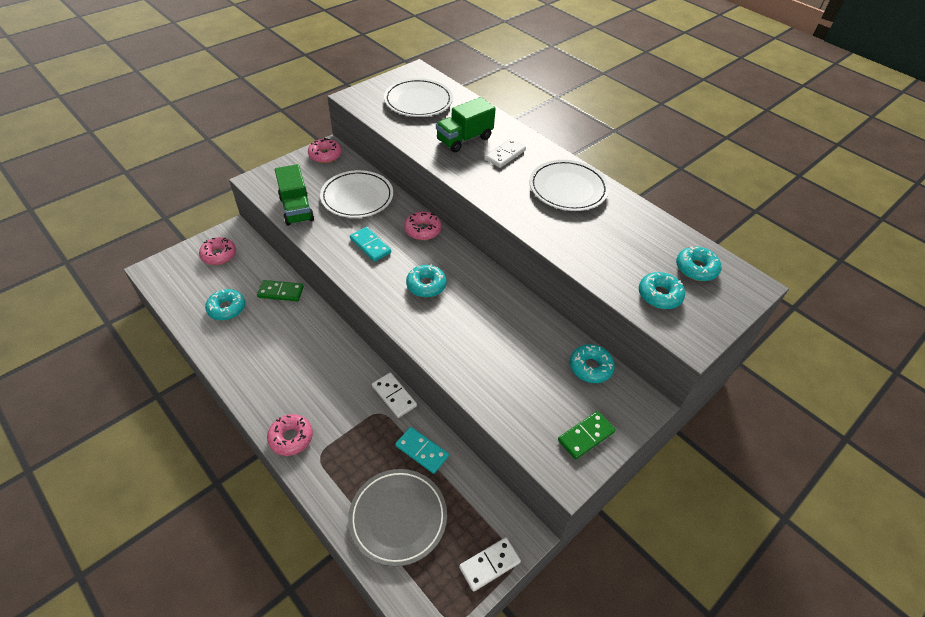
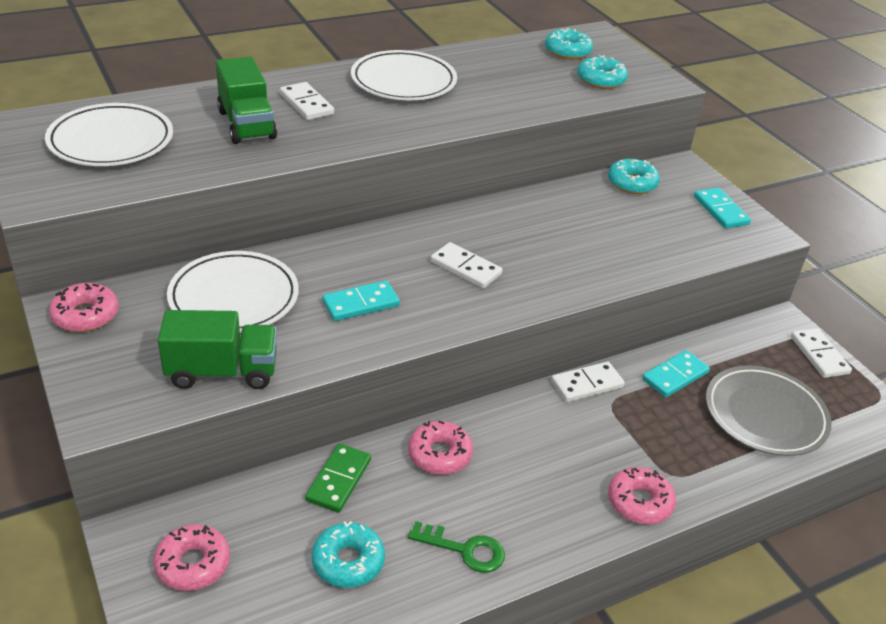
camera: 75 degrees left, 10 degrees down
(240, 354) = (465, 550): none -> green key
(422, 230) = (350, 248): pink donut -> pink donut (439, 454)
(426, 285) = (465, 268): turquoise donut -> white domino
(586, 436) = (720, 211): green domino -> turquoise domino

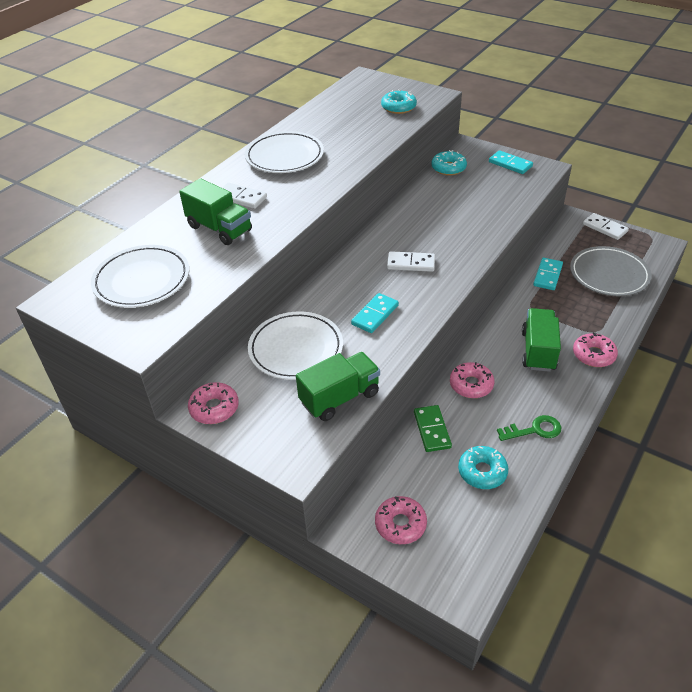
camera: 25 degrees left, 5 degrees up
(567, 51) = (359, 96): turquoise donut -> none
(568, 459) = (538, 351): none -> green truck
(587, 384) = (508, 303): white domino -> none

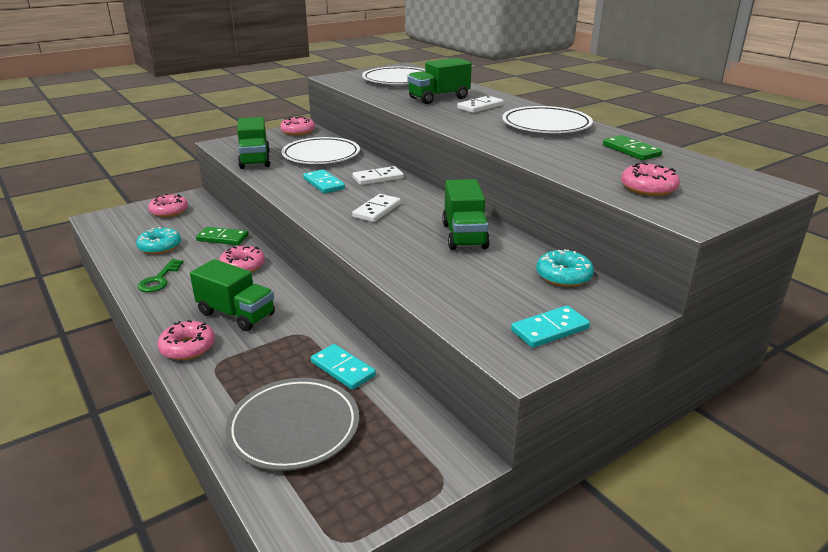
camera: 110 degrees right, 15 degrees down
(328, 118) = (631, 150): none -> green domino
(398, 107) = (648, 188): turquoise donut -> pink donut
(423, 212) = (464, 236): none -> green truck
(604, 228) = (406, 485): white domino -> white domino (378, 178)

